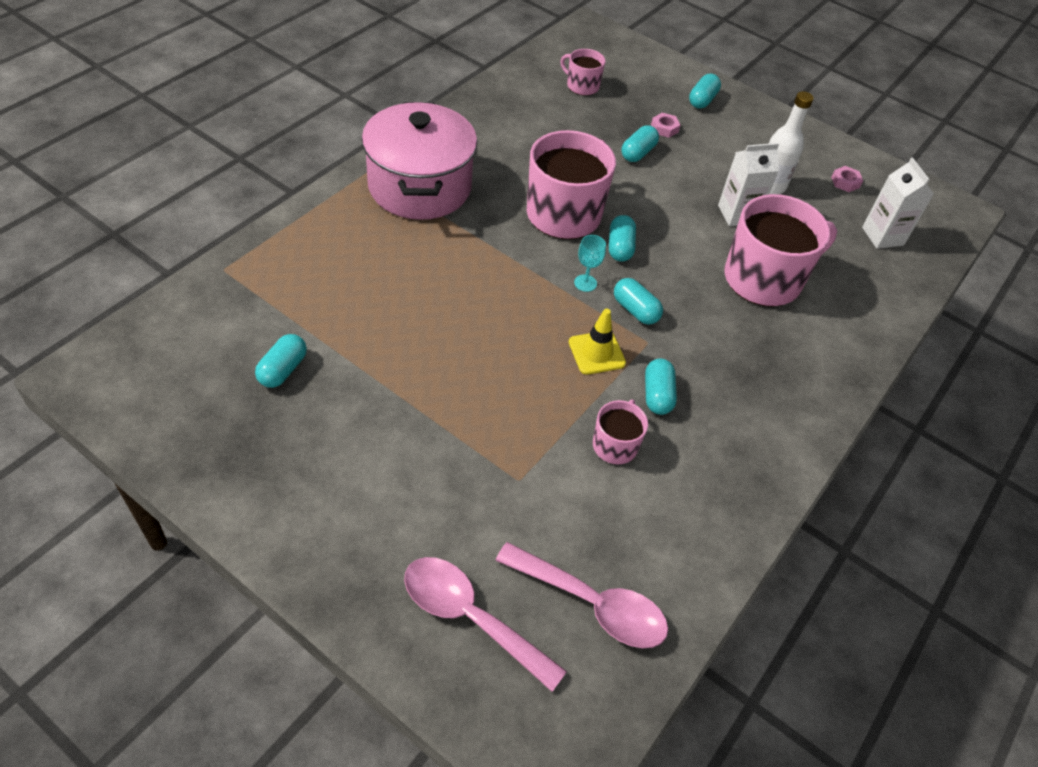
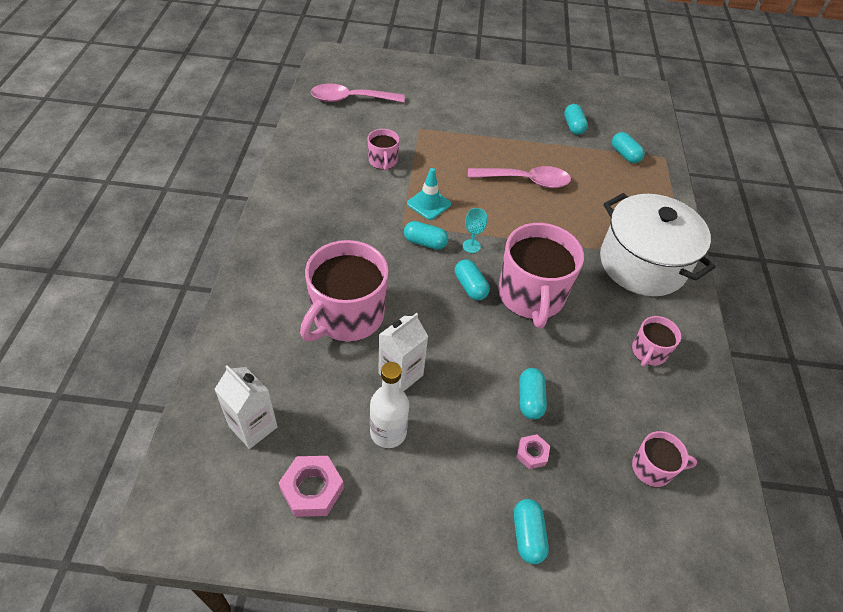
camera: 150 degrees right, 0 degrees up
(420, 186) = (642, 264): pink pot -> white pot
(470, 617) = (398, 79): pink spoon -> pink spoon (526, 181)
(503, 133) = (648, 352): none -> pink mug
(596, 353) = (429, 204): yellow traffic cone -> turquoise traffic cone
(657, 395) = (376, 196): turquoise capsule -> turquoise capsule (624, 155)
(845, 182) = (312, 489): pink nut -> pink nut, size x1.73

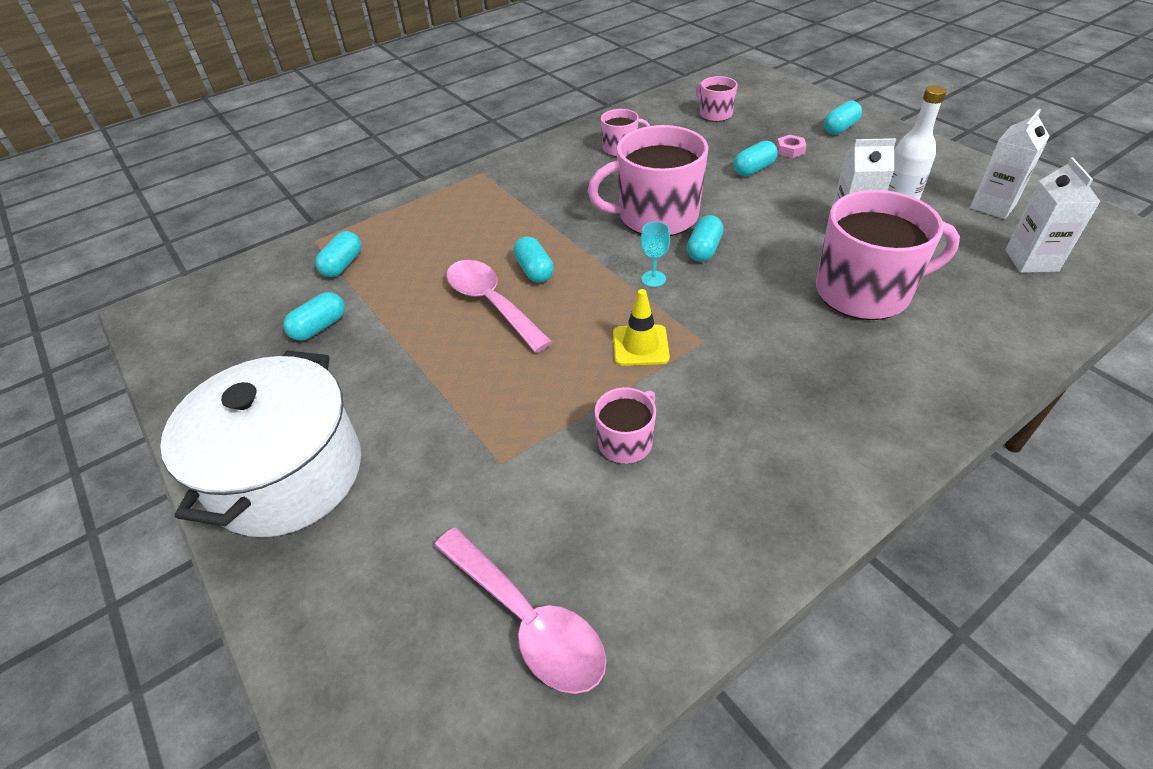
camera: 125 degrees left, 5 degrees down
(312, 489) = (993, 206): pink nut -> white carton
(425, 242) = (700, 309): turquoise capsule -> turquoise capsule (534, 270)
(429, 204) = (640, 345): turquoise traffic cone -> yellow traffic cone
(531, 296) = (656, 216): pink mug -> pink mug turned 150 degrees counterclockwise
(642, 264) = (522, 187): white pot -> white pot (288, 474)

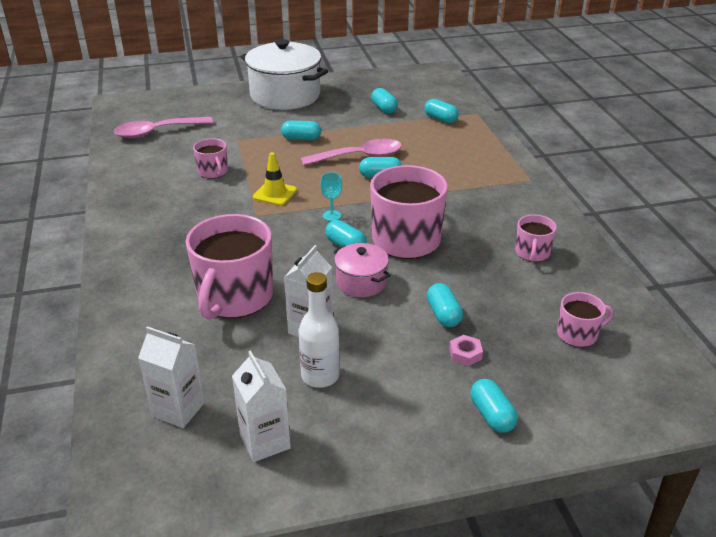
camera: 110 degrees right, 10 degrees down
(462, 381) = (301, 139): none -> turquoise capsule
(754, 222) = (361, 282): none -> pink pot

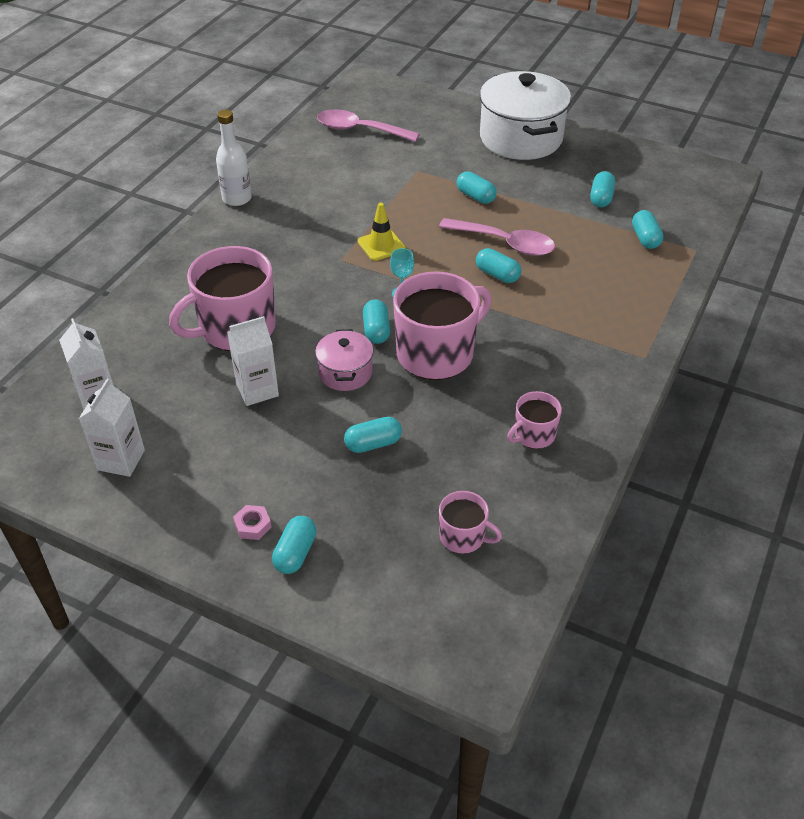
camera: 40 degrees right, 10 degrees up
(213, 172) = (357, 196): pink mug -> none
(320, 376) = (216, 434): white bottle -> white bottle (237, 198)
(443, 314) = (373, 444): turquoise capsule -> turquoise capsule turned 45 degrees clockwise
(465, 354) = (344, 489): pink nut -> pink nut (252, 525)

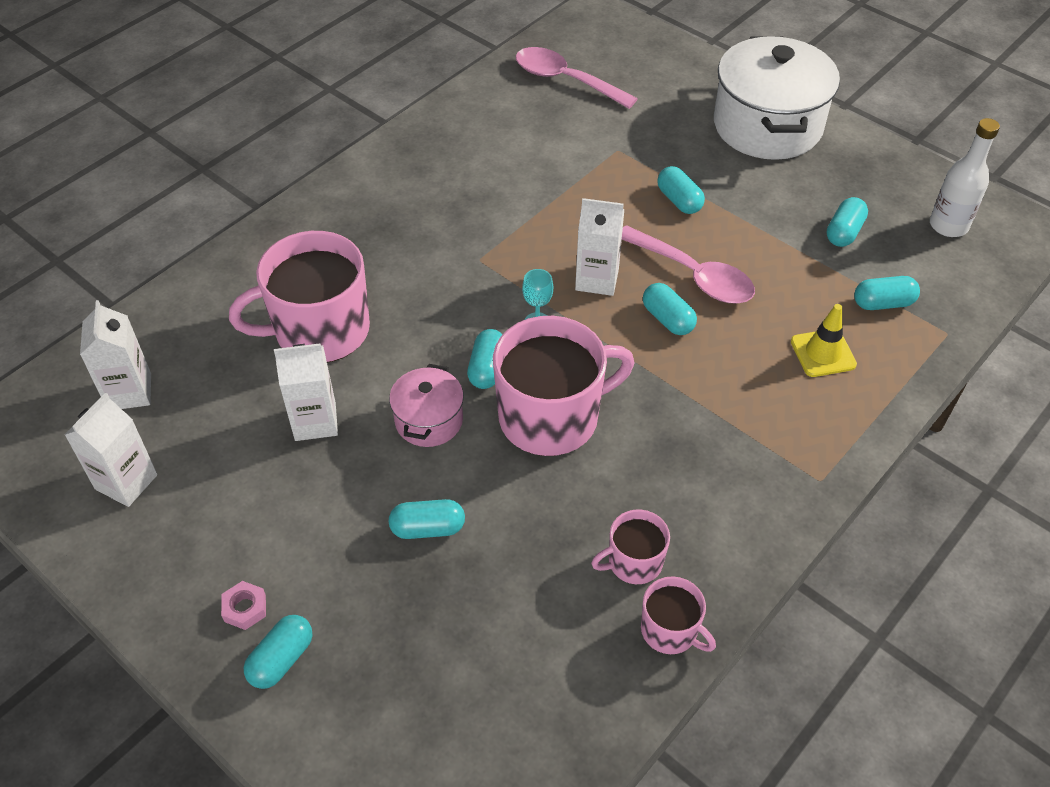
camera: 15 degrees right, 5 degrees up
(237, 198) = (383, 151): white bottle -> white bottle (948, 225)
(381, 245) = (535, 249): yellow traffic cone -> yellow traffic cone (823, 353)
(435, 258) = (597, 279): none -> white carton
(463, 536) = (493, 688): pink mug -> pink mug (670, 630)
(645, 238) = (883, 303): turquoise capsule -> turquoise capsule turned 75 degrees clockwise

